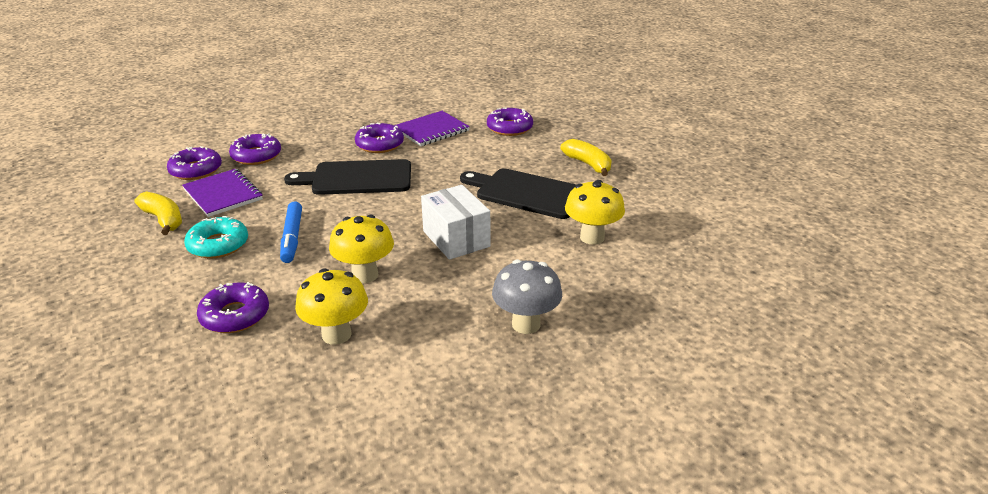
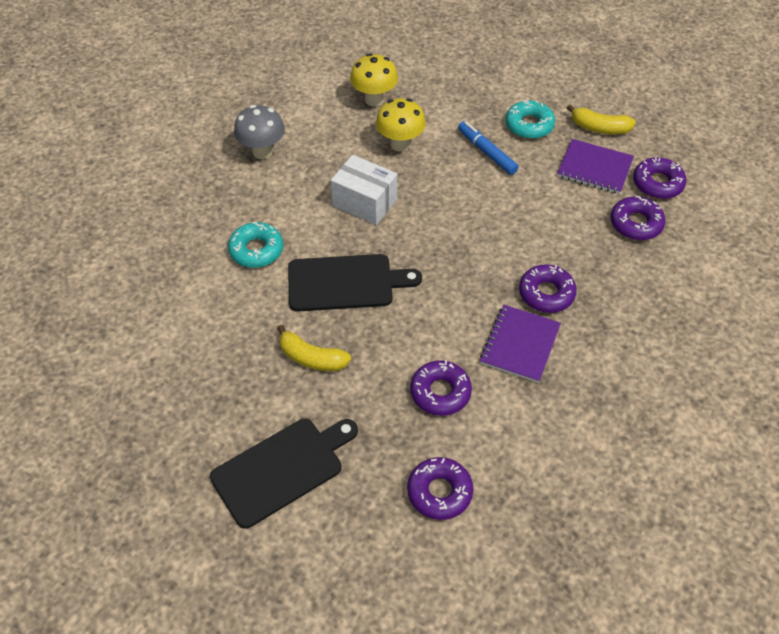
camera: 150 degrees right, 20 degrees up
(235, 315) = (448, 86): purple donut -> purple donut (439, 492)
(357, 178) = (512, 235): black cutting board -> black cutting board (282, 469)
(592, 237) = (256, 250): yellow mushroom -> turquoise donut

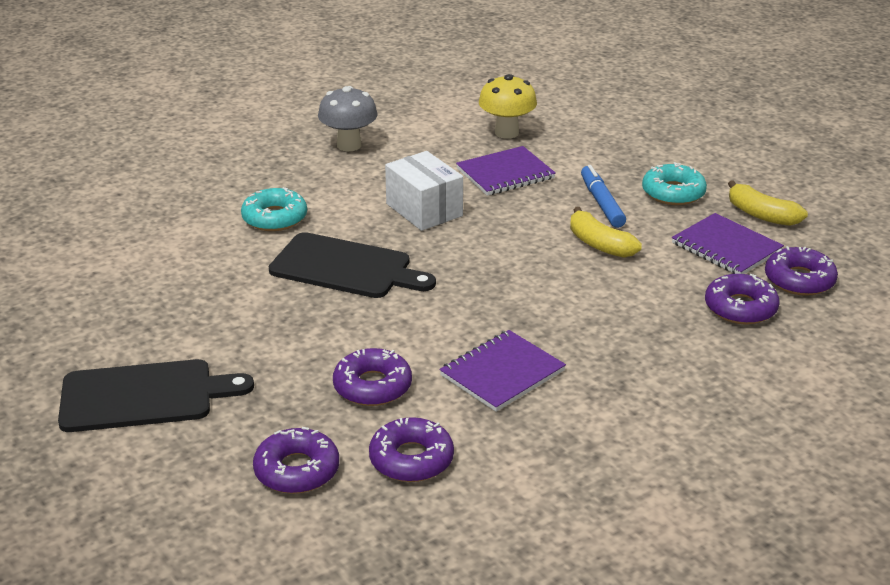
camera: 25 degrees right, 20 degrees down
(312, 358) = (256, 317): yellow banana -> yellow banana (599, 244)
(400, 144) = (505, 173): yellow mushroom -> purple notebook
(546, 293) = (573, 338): purple donut -> purple donut (411, 459)

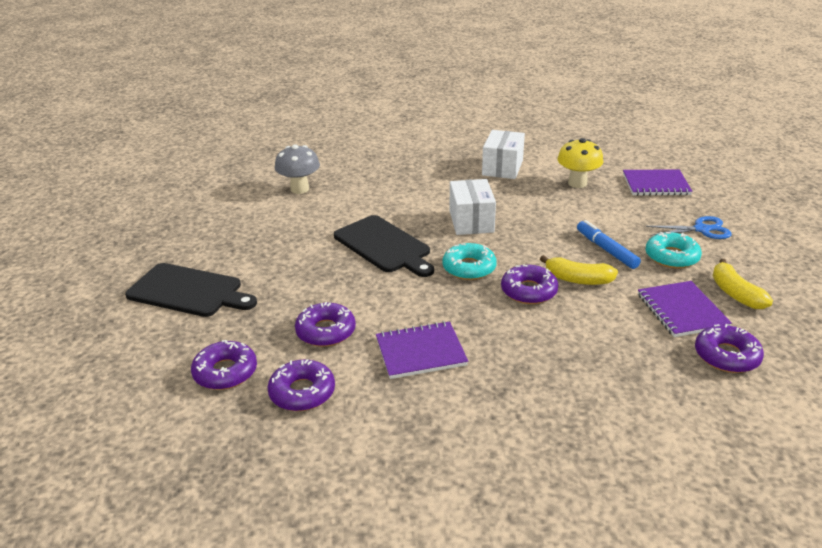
camera: 30 degrees right, 0 degrees up
(274, 218) = (370, 202): turquoise donut -> turquoise donut (469, 268)
(349, 145) = (460, 167): grey mushroom -> grey mushroom (300, 189)
(402, 133) = (502, 168): none -> white box
(505, 173) = (551, 211): purple notebook -> purple notebook (656, 184)
(599, 244) = (578, 279): yellow banana -> yellow banana turned 60 degrees counterclockwise
(601, 203) = (606, 250): blue marker -> blue marker turned 45 degrees counterclockwise
(679, 154) = (702, 229): none -> blue scissors
(740, 308) = (653, 363): purple donut -> purple donut (529, 291)

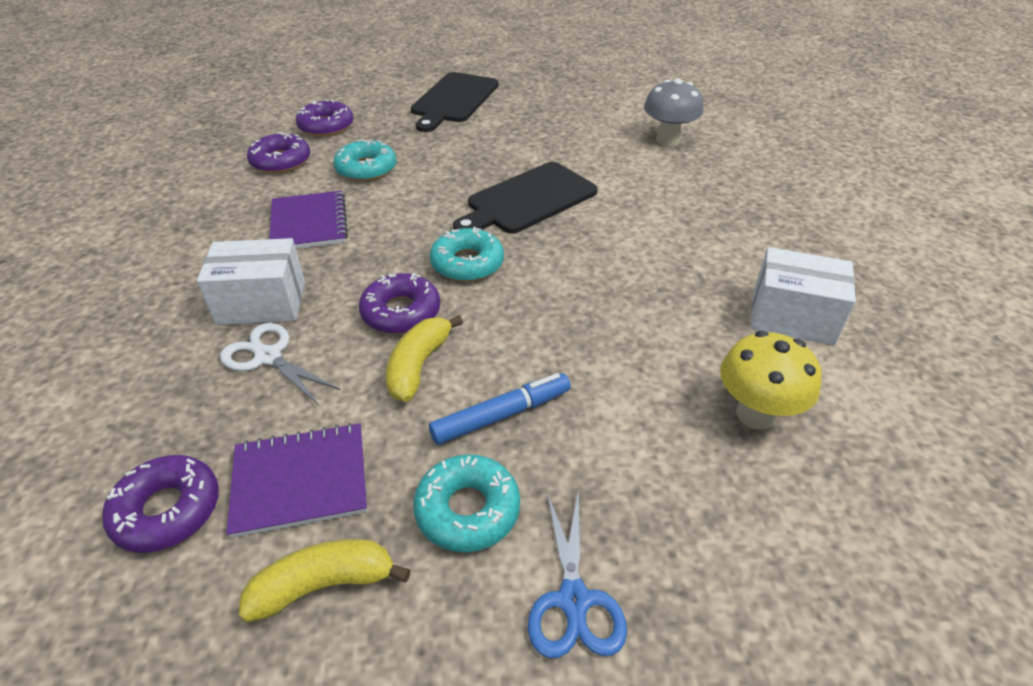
camera: 90 degrees right, 10 degrees up
(326, 331) = (366, 169): purple donut -> turquoise donut
(471, 221) = (593, 271): white box -> white box (261, 303)
(590, 342) = (268, 357): none -> white scissors
(656, 184) = (787, 560): purple notebook -> none

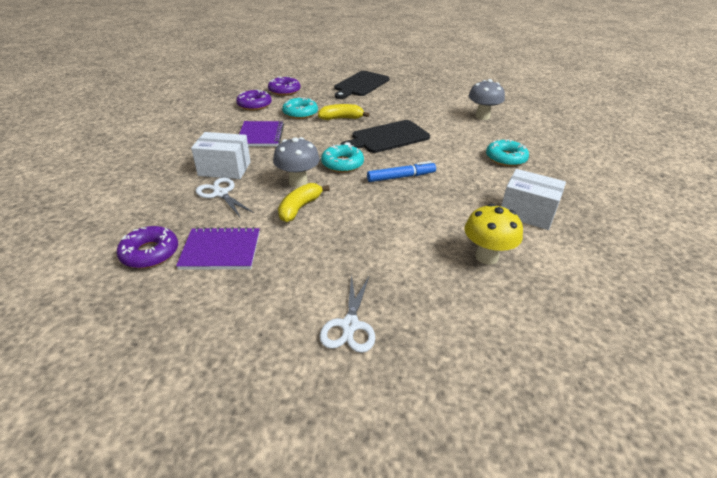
camera: 10 degrees right, 5 degrees down
(323, 585) = (219, 297): yellow banana -> yellow banana (341, 118)
(401, 312) = (298, 182): purple donut -> grey mushroom
(467, 510) = (305, 276): turquoise donut -> turquoise donut (505, 158)
(501, 415) = (338, 236): blue marker -> blue marker (401, 177)
(574, 600) = (350, 325): blue scissors -> white scissors

